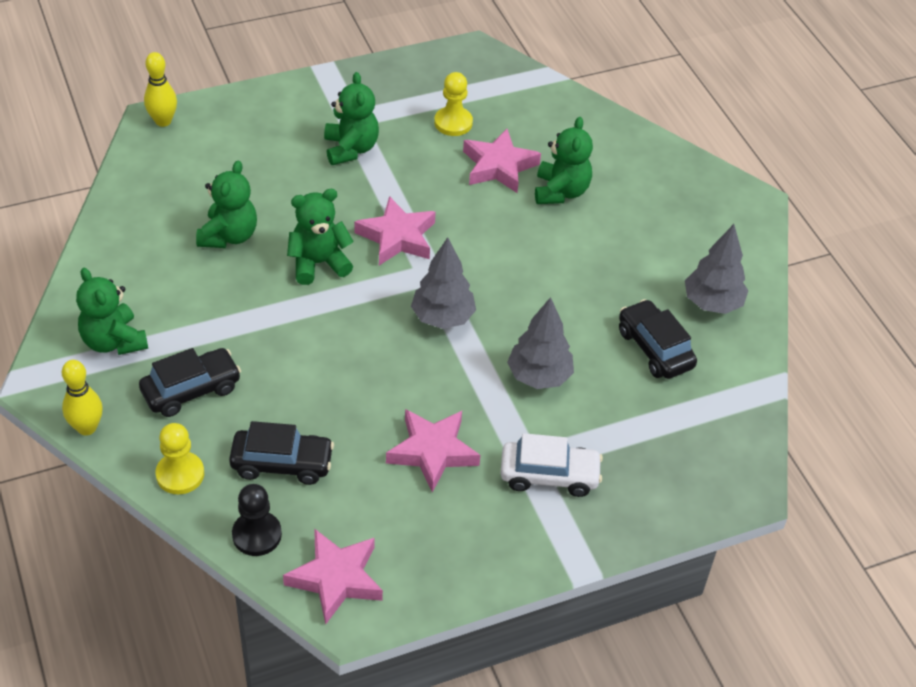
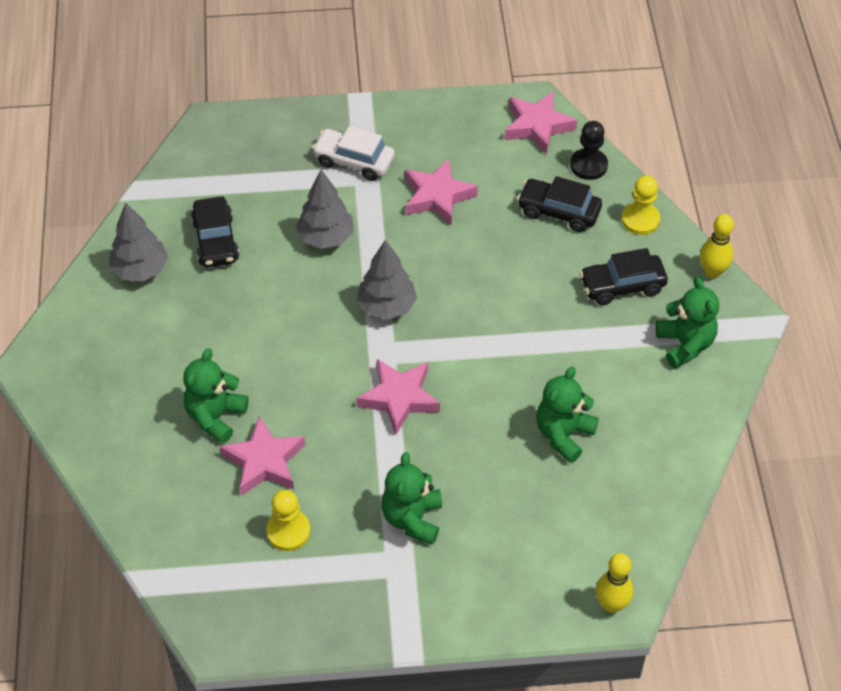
camera: 160 degrees left, 5 degrees up
(318, 263) = (483, 385): green teddy bear -> none

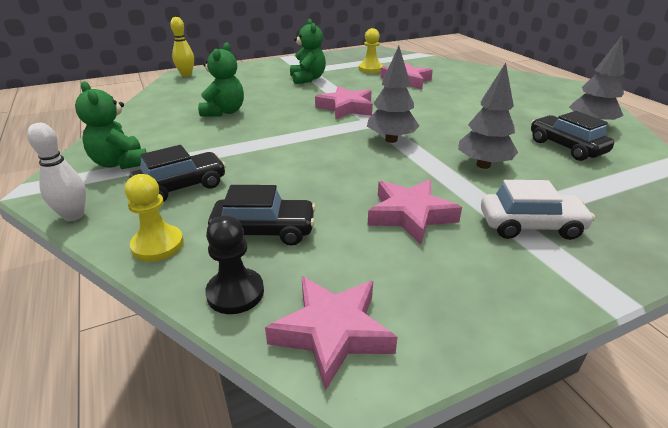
camera: 160 degrees right, 20 degrees down
(215, 416) = (450, 88): green teddy bear -> none
(712, 272) = (74, 216): yellow bowling pin -> white bowling pin

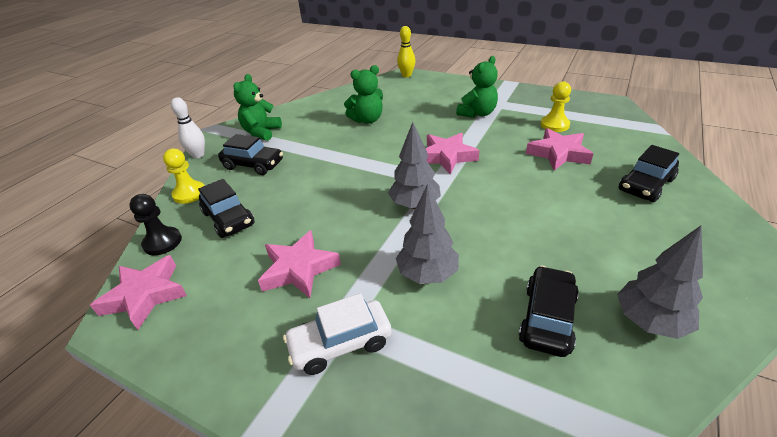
camera: 55 degrees right, 5 degrees up
(473, 78) = (645, 185): none -> black car
(530, 225) = (340, 344): white car -> white car turned 105 degrees clockwise

